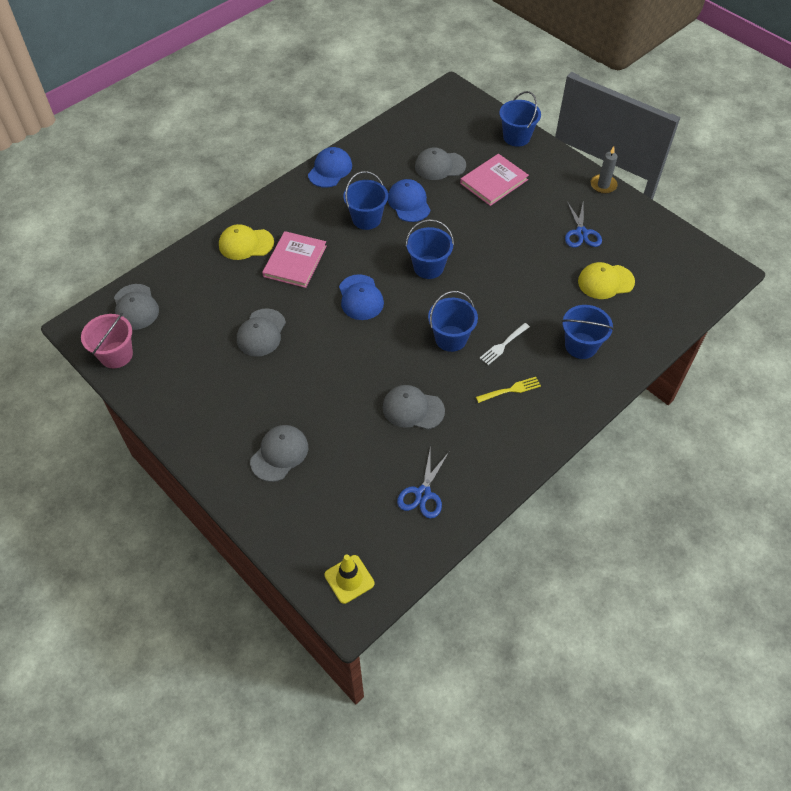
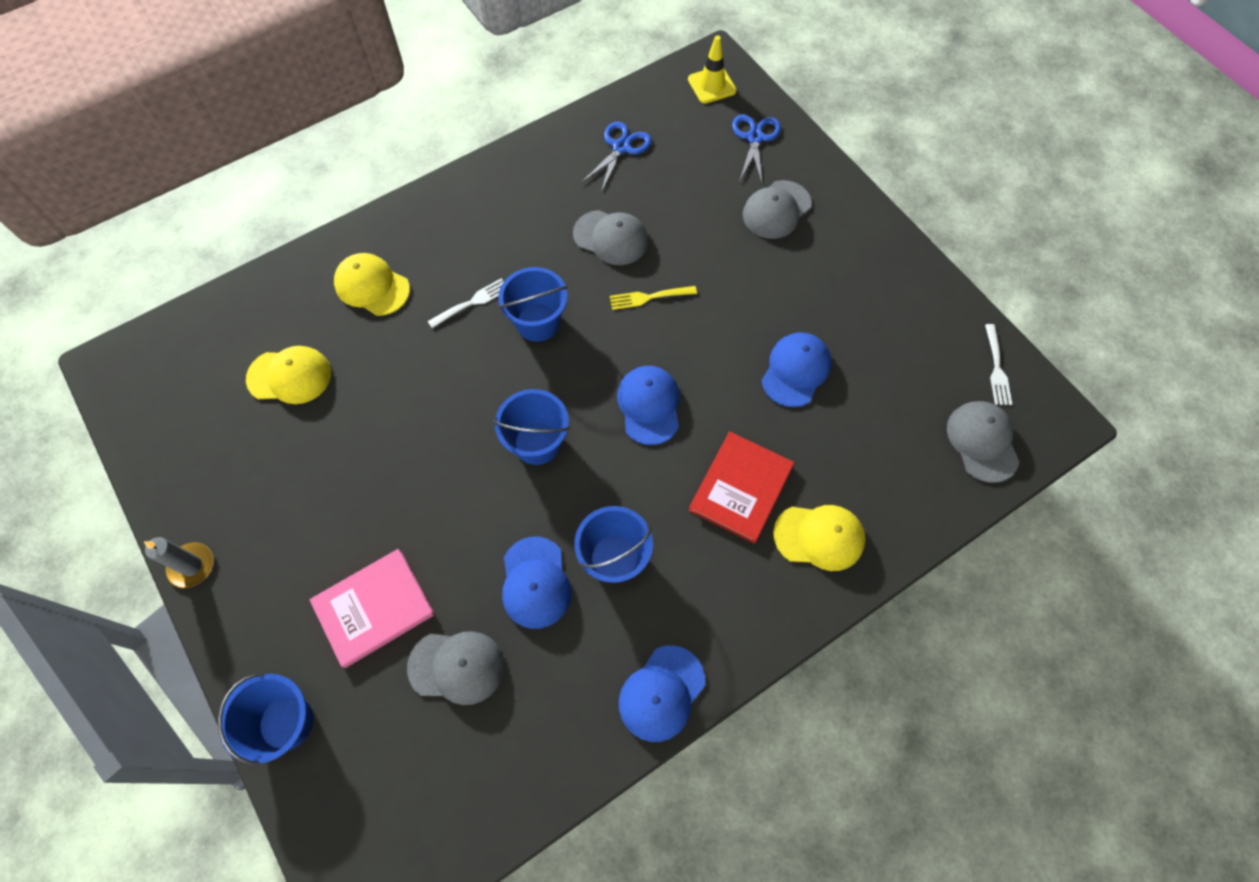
camera: 170 degrees left, 10 degrees up
(116, 355) = (996, 367): pink bucket -> white fork
(261, 333) = (796, 370): grey cap -> blue cap
(295, 261) = (741, 488): pink book -> red book
(510, 390) = (485, 243): yellow fork -> yellow fork (649, 297)
(581, 233) = (280, 469): blue scissors -> blue scissors (755, 138)
(581, 346) = (372, 286): blue bucket -> yellow cap

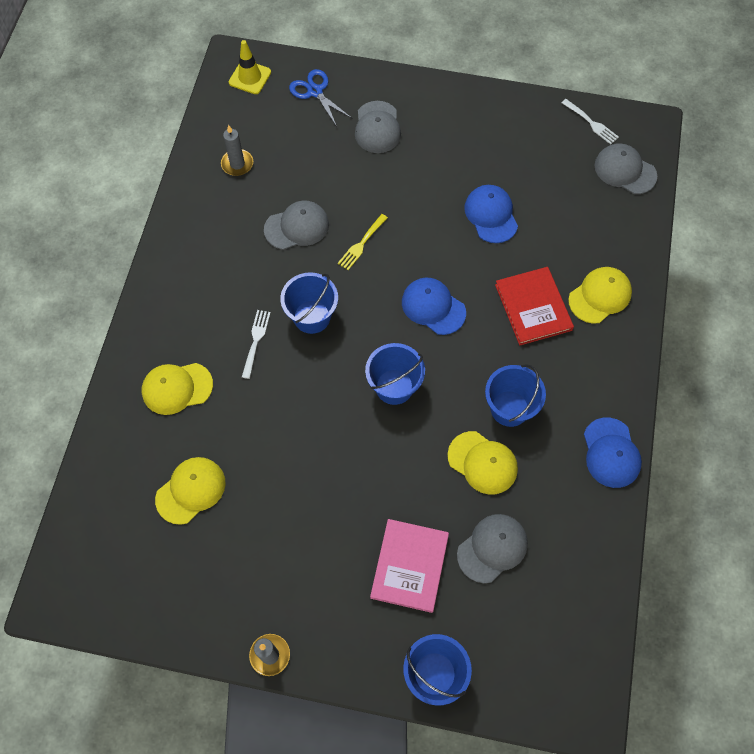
camera: 45 degrees left, 0 degrees up
(535, 582) = (482, 463): blue cap -> yellow cap
(621, 147) = (237, 164): blue scissors -> grey candle

